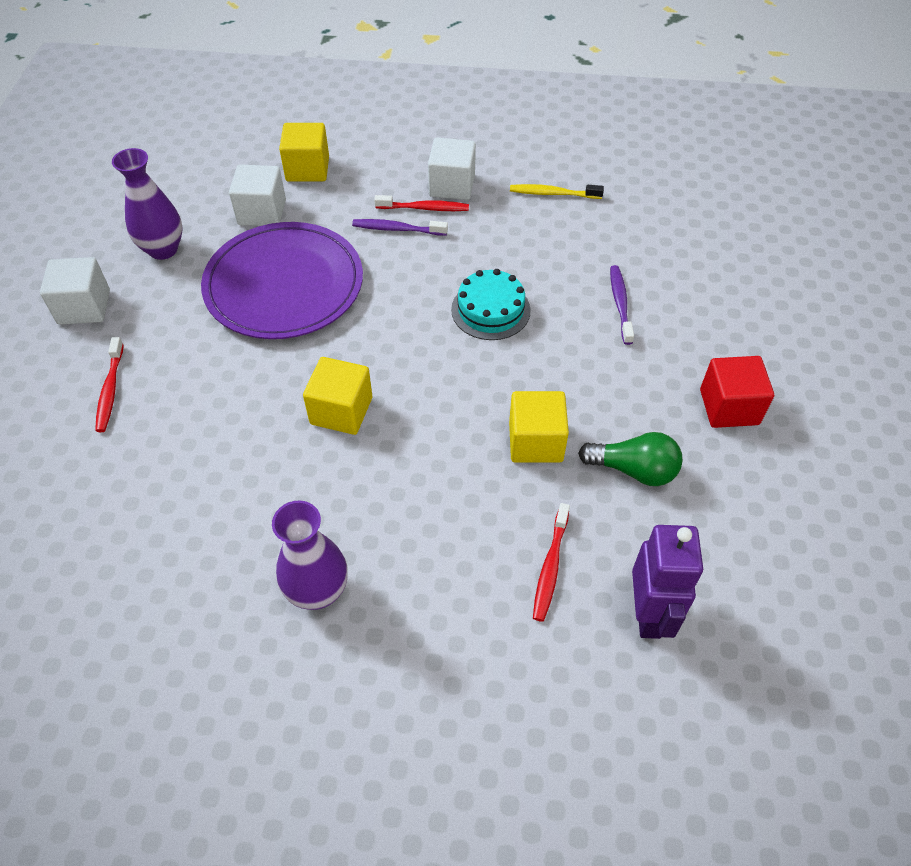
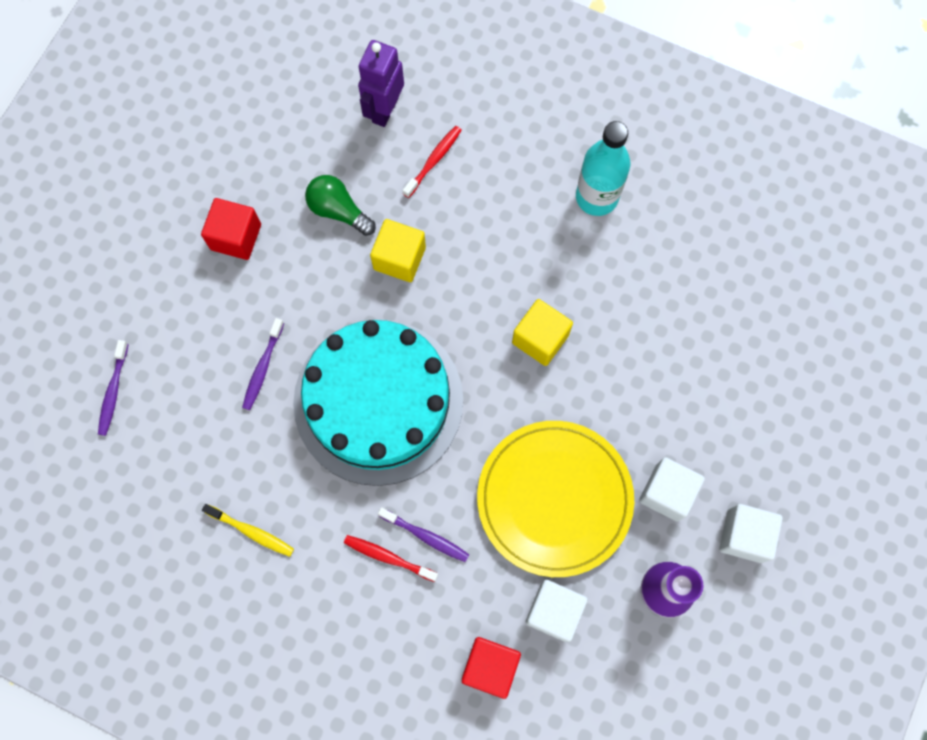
camera: 160 degrees left, 20 degrees up
(110, 390) = (726, 426): red toothbrush -> none
(284, 285) = (554, 499): purple plate -> yellow plate
(307, 169) = (490, 666): yellow cube -> red cube
(317, 591) = (596, 197): purple vase -> turquoise bottle
(452, 185) = (348, 582): white cube -> white cube (667, 493)
(490, 310) = (378, 401): turquoise cake -> turquoise cake, size x2.29
(745, 249) = (113, 391): none -> purple toothbrush

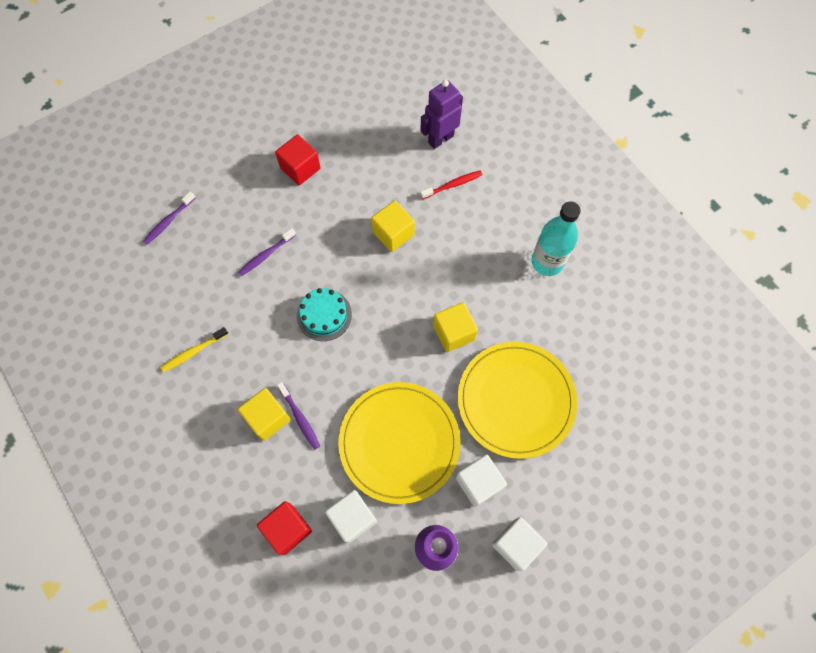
camera: 30 degrees right, 5 degrees down
(251, 531) = (194, 352): yellow toothbrush -> yellow toothbrush turned 90 degrees clockwise
(338, 211) = (373, 185): green light bulb -> none
(378, 401) = (324, 315): turquoise cake -> turquoise cake, size x0.44
(389, 557) = (268, 418): red toothbrush -> yellow cube
(653, 377) = (516, 400): none -> yellow plate

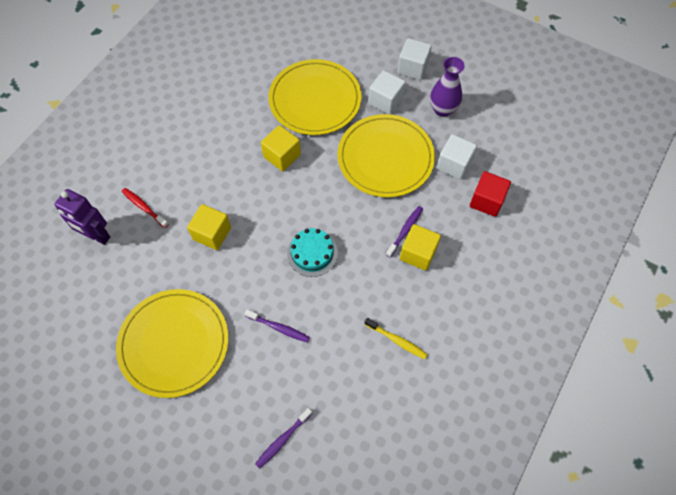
camera: 115 degrees left, 5 degrees down
(169, 221) = (283, 439): purple toothbrush -> purple toothbrush turned 120 degrees clockwise
(300, 168) = (174, 343): red cube -> yellow plate
(547, 262) = (192, 116): turquoise bottle -> none

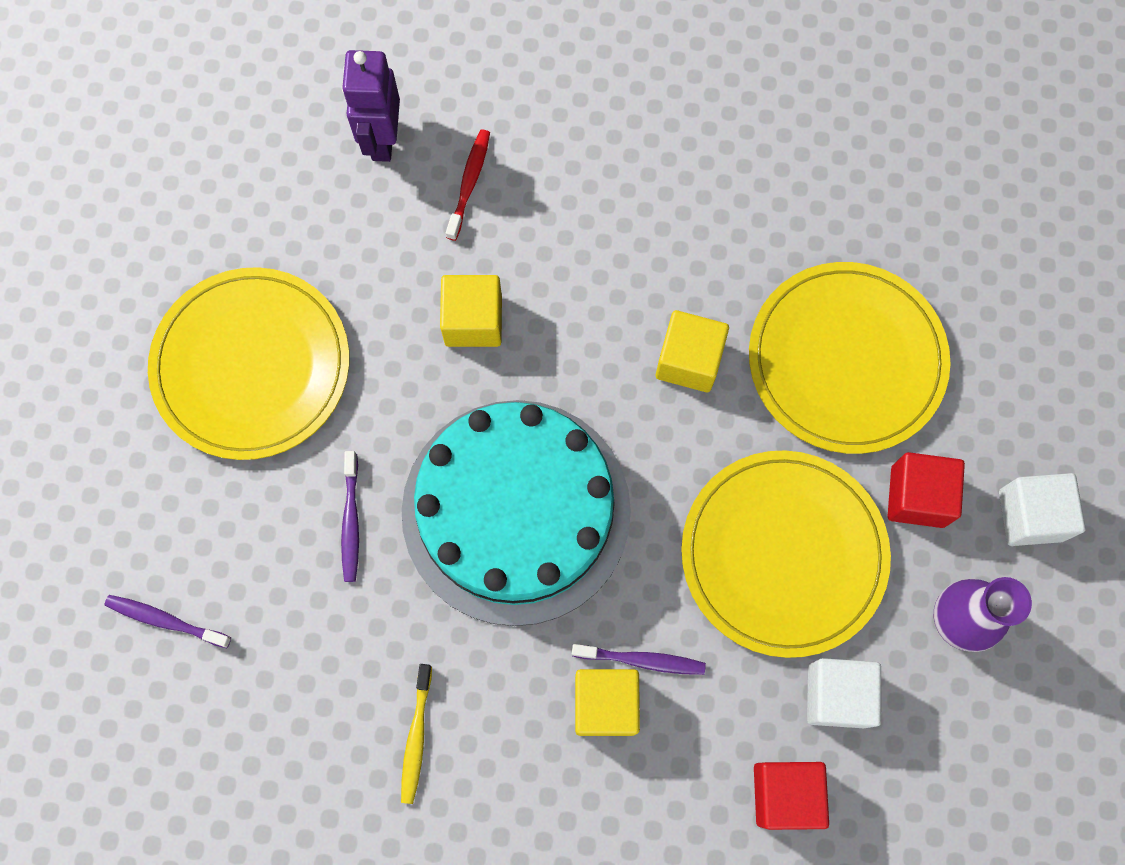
camera: 65 degrees right, 10 degrees up
(312, 253) = (516, 511): turquoise cake -> turquoise cake, size x2.29
(385, 101) = (917, 496): white cube -> red cube

